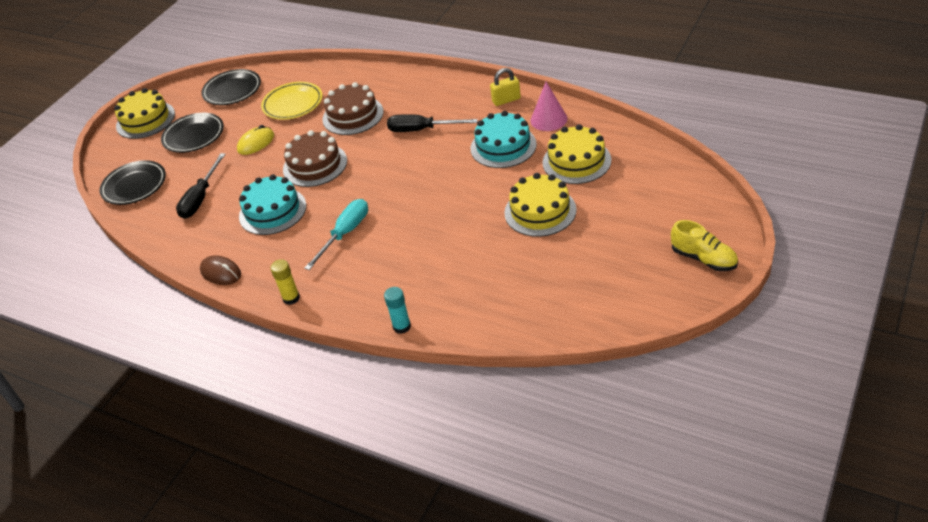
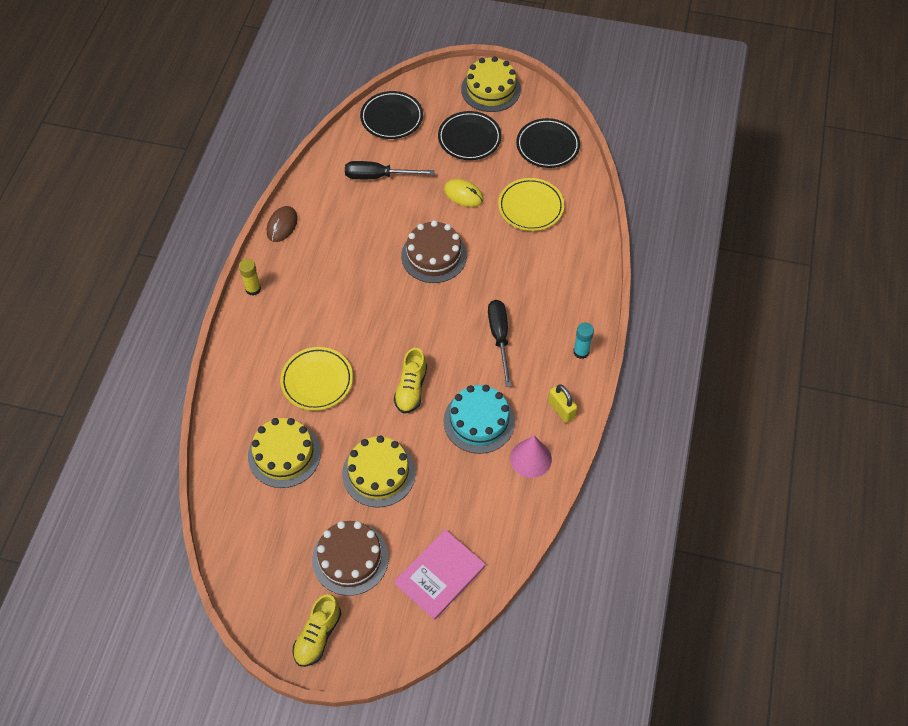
camera: 70 degrees right, 15 degrees up
(272, 211) = (364, 240): turquoise cake -> none
(345, 233) = (337, 309): turquoise screwdriver -> none
(353, 115) = (517, 267): brown cake -> brown cake (350, 558)
(402, 326) = (221, 384): turquoise glue stick -> turquoise glue stick (581, 352)
(424, 251) = (317, 381): none -> yellow plate
(455, 186) = (411, 388): none -> yellow shoe
(576, 161) = (460, 497): yellow cake -> yellow cake (284, 454)
(651, 177) = (440, 575): none -> pink book

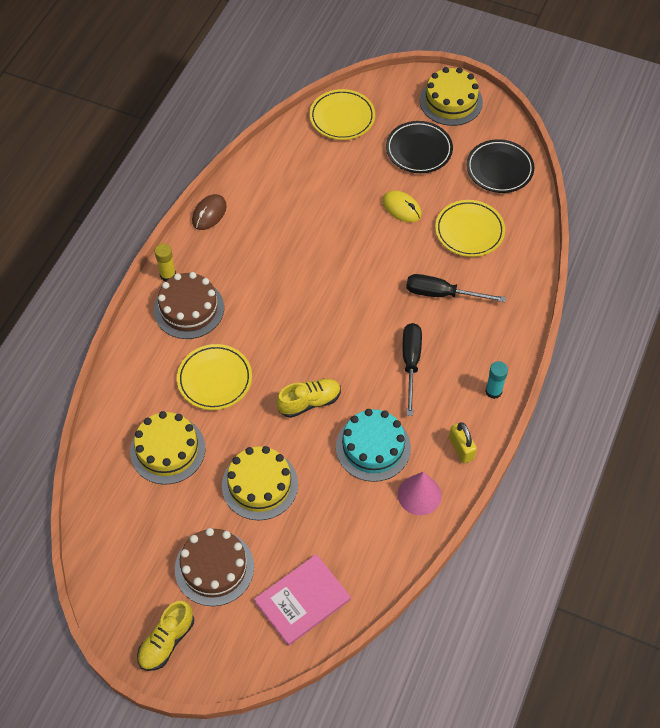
camera: 10 degrees right, 0 degrees up
(378, 176) = (317, 176): black screwdriver -> black screwdriver (442, 294)
(391, 118) = (342, 117): black plate -> yellow plate
(411, 388) = (309, 402): yellow shoe -> yellow shoe turned 135 degrees counterclockwise
(434, 255) = (358, 267): brown cake -> brown cake (189, 309)

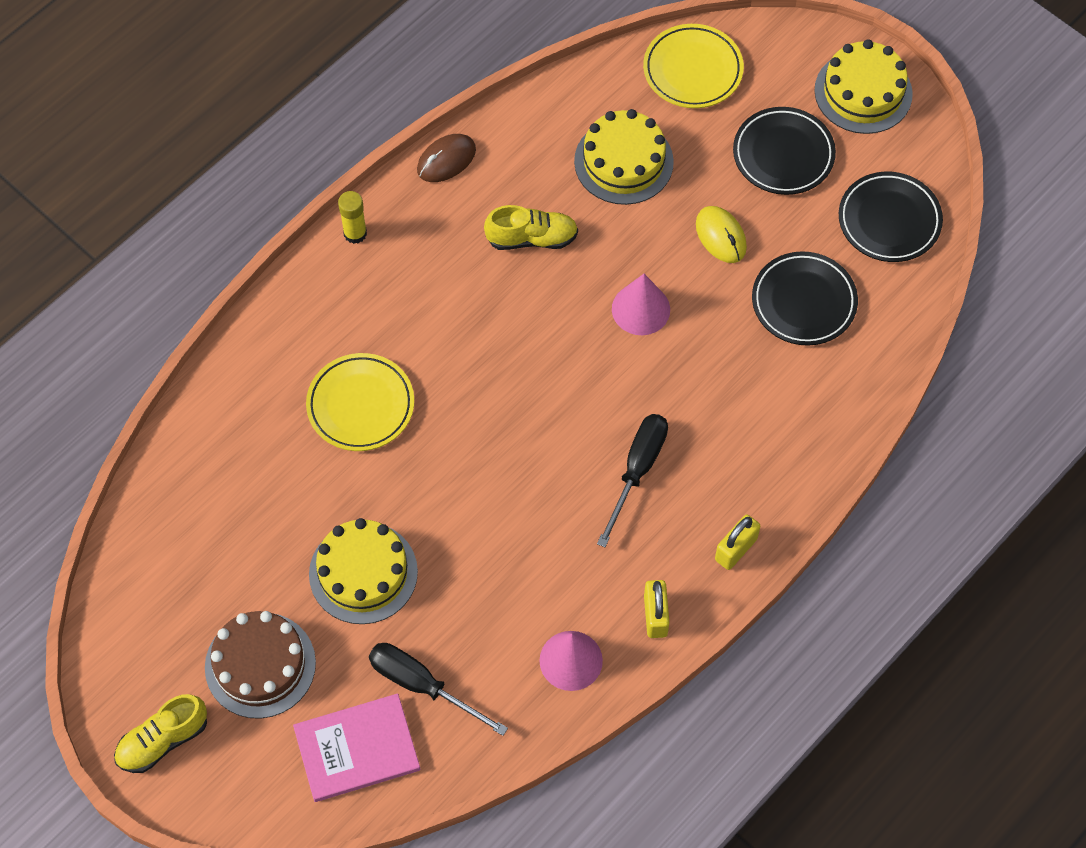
camera: 20 degrees right, 5 degrees up
(167, 450) = (261, 483): yellow cake -> yellow cake (623, 161)
(189, 309) = (364, 292): brown cake -> none
(309, 402) = (475, 480): yellow shoe -> yellow shoe (531, 238)
(370, 265) = (641, 309): none -> pink cone
(373, 447) = (535, 572): turquoise cake -> none
(442, 294) = (724, 384): black screwdriver -> black screwdriver (422, 685)
(469, 231) = (804, 302): yellow plate -> black plate
(493, 391) = (736, 549): turquoise glue stick -> yellow padlock

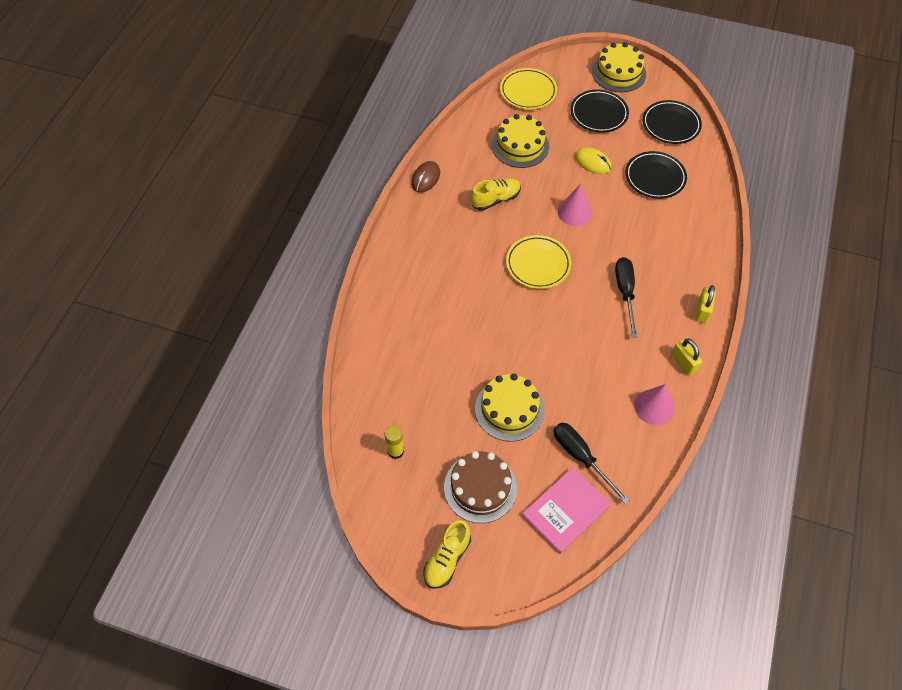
camera: 25 degrees left, 5 degrees down
(355, 233) = (397, 232): yellow glue stick -> yellow glue stick (395, 451)
(360, 405) = (453, 319): yellow plate -> yellow plate (538, 264)
(422, 685) = (581, 457): black screwdriver -> black screwdriver turned 45 degrees clockwise

